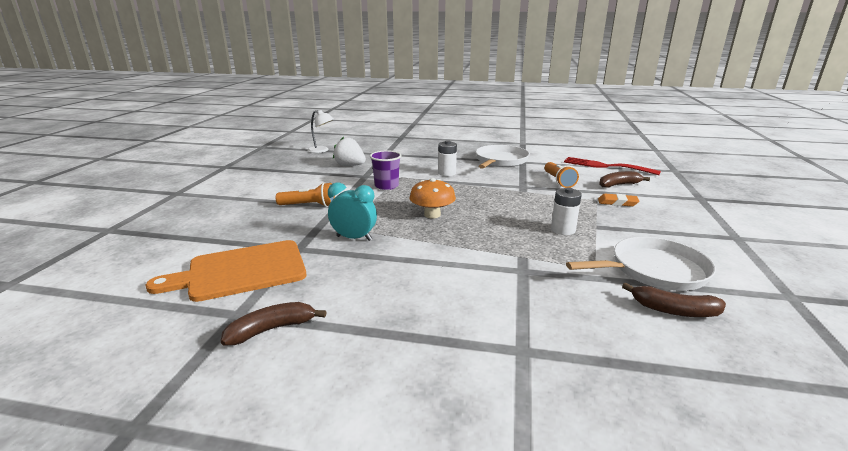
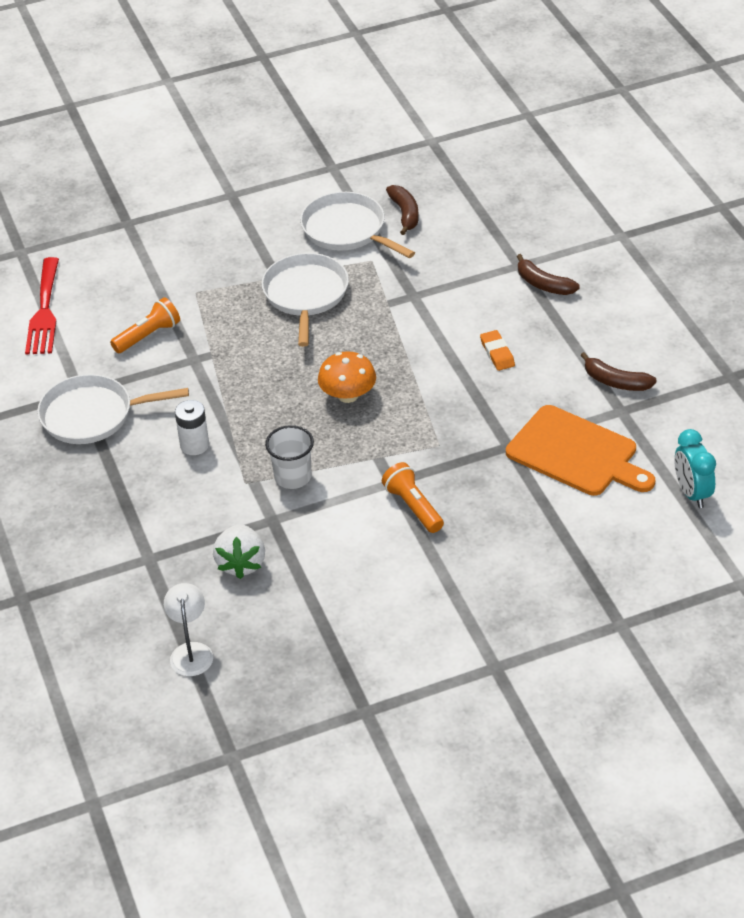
camera: 120 degrees left, 20 degrees up
(354, 238) = (453, 421): turquoise clock -> turquoise clock (692, 493)
(386, 186) = (293, 477): purple cup -> white cup
(563, 230) = (305, 295): white battery -> white pan
(617, 203) = (192, 276): orange eraser -> orange eraser (497, 353)
(618, 185) = (123, 286): brown banana -> brown banana (543, 284)

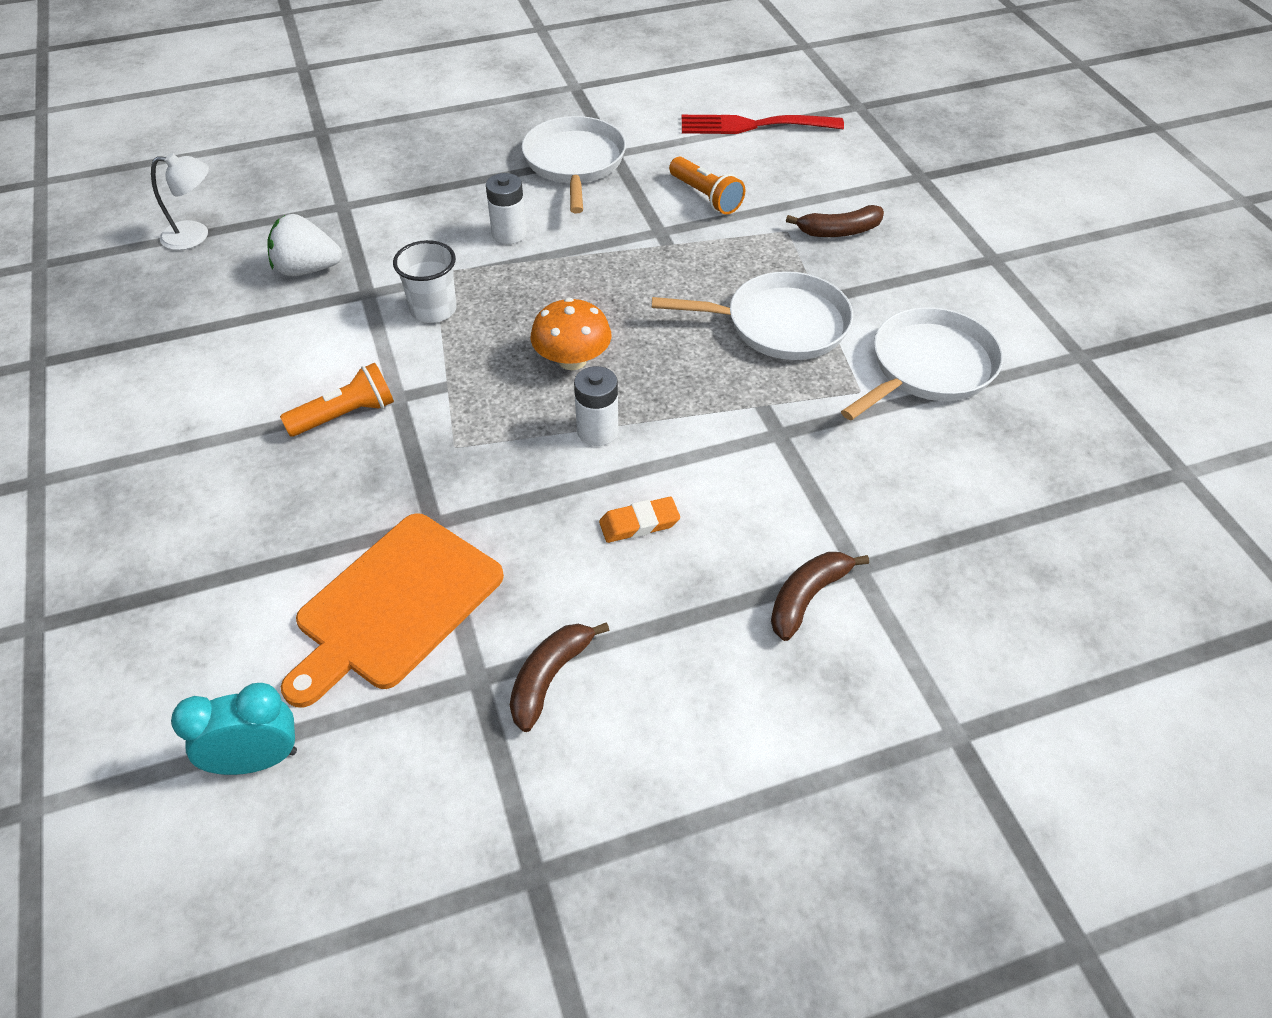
camera: 90 degrees right, 5 degrees up
(405, 214) = (977, 431): brown banana -> brown banana (839, 231)
(418, 377) = (597, 431): none -> white battery

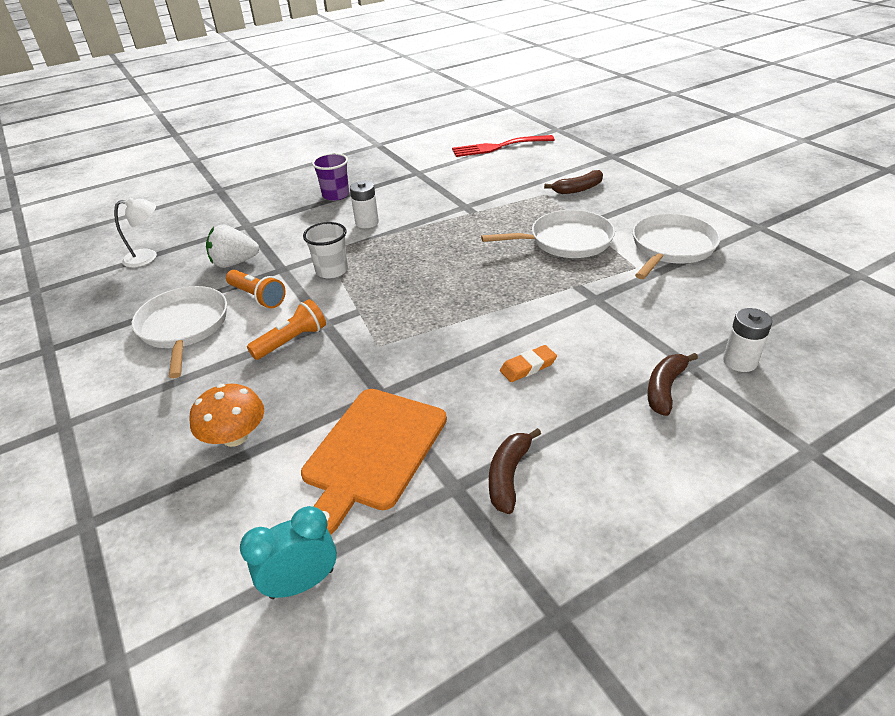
camera: 10 degrees left, 10 degrees down
(481, 174) = (336, 195): none -> purple cup
(572, 360) = (439, 282): orange mushroom -> orange mushroom (235, 437)
(574, 162) = (394, 180): white pan -> white pan (184, 327)
(597, 431) = (474, 319): white battery -> white battery (740, 361)
(706, 197) = (486, 185): orange flashlight -> orange flashlight (257, 297)

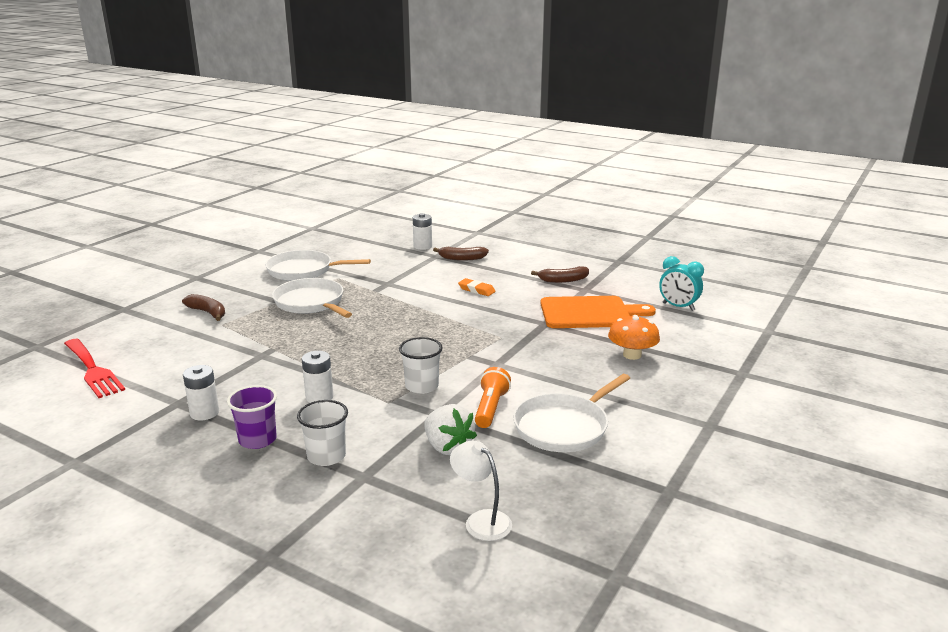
camera: 120 degrees left, 15 degrees down
(286, 216) = (326, 456): none -> white cup
(291, 341) = (529, 370): orange flashlight -> none
(392, 180) = (204, 413): none -> white battery

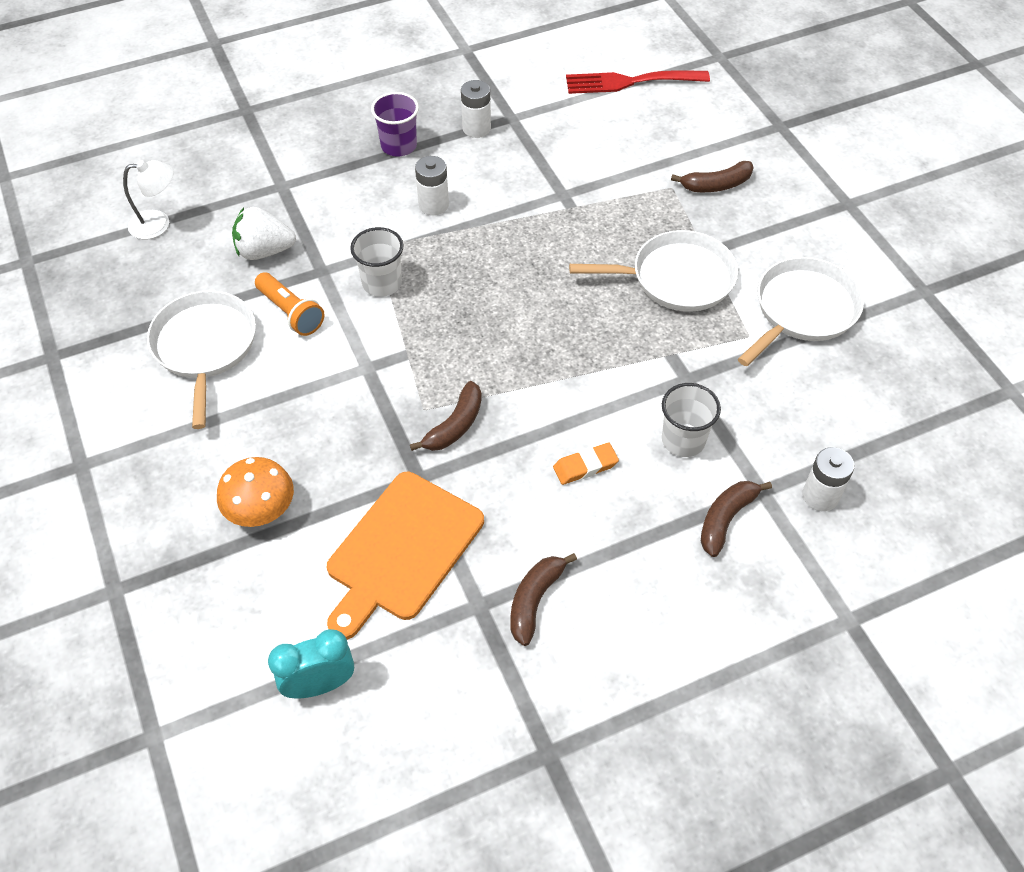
camera: 125 degrees right, 30 degrees up
(326, 456) = (332, 175): white cup -> white cup (683, 440)
(499, 325) = (455, 425): none -> brown banana

